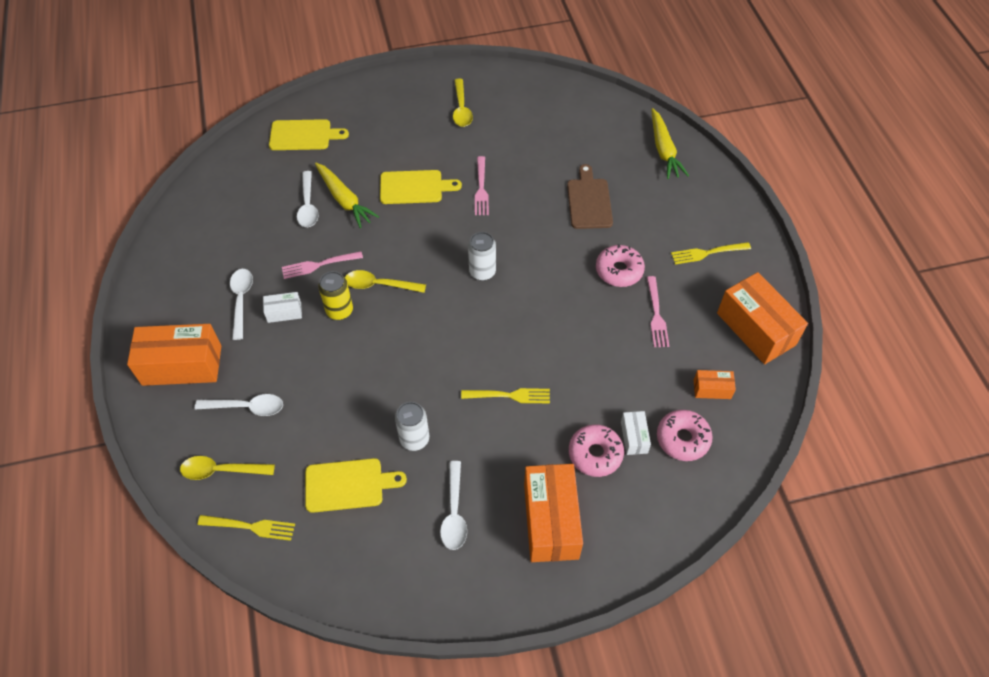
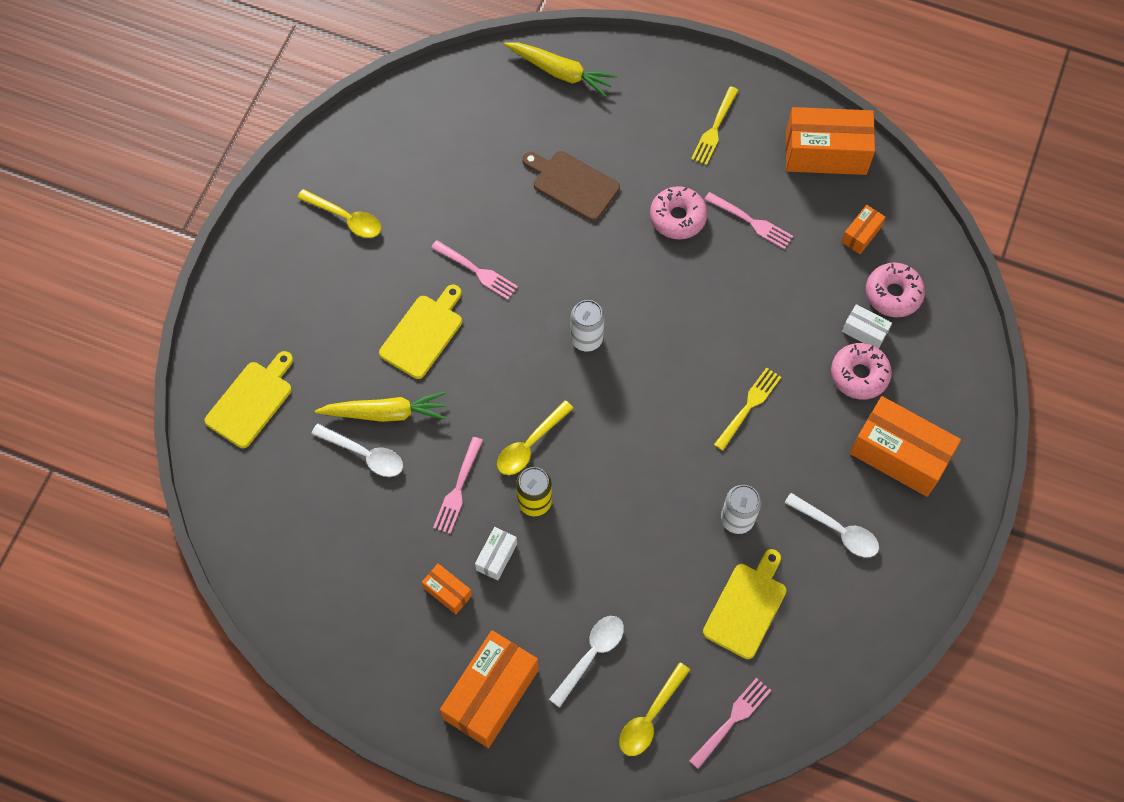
camera: 55 degrees left, 10 degrees up
(241, 300) = (447, 592): white spoon -> orange box
(250, 527) = (732, 720): yellow fork -> pink fork

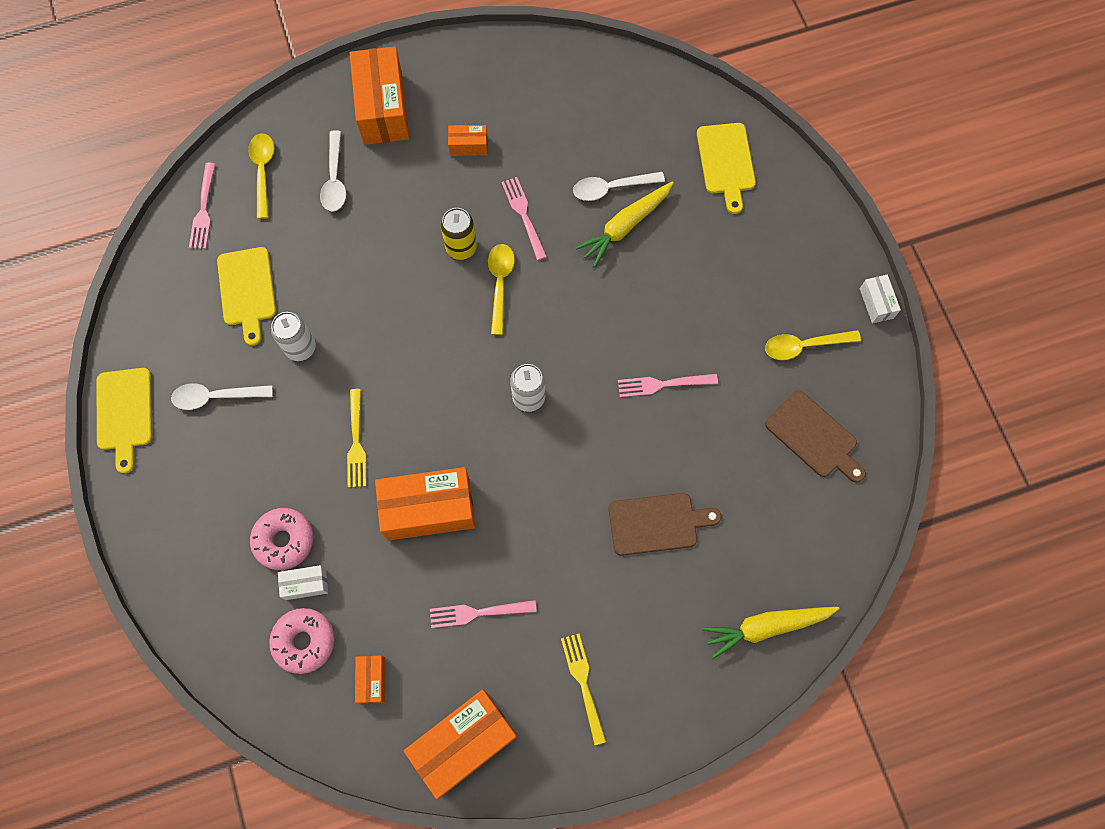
camera: 140 degrees right, 5 degrees up
(406, 155) = (814, 437): none -> brown cutting board
(423, 333) = (655, 303): yellow cutting board -> yellow cutting board (125, 413)
(496, 557) = (455, 192): white box -> white box (876, 303)
(677, 217) = (544, 565): pink donut -> none
(899, 455) = (205, 495): orange box -> orange box (429, 509)

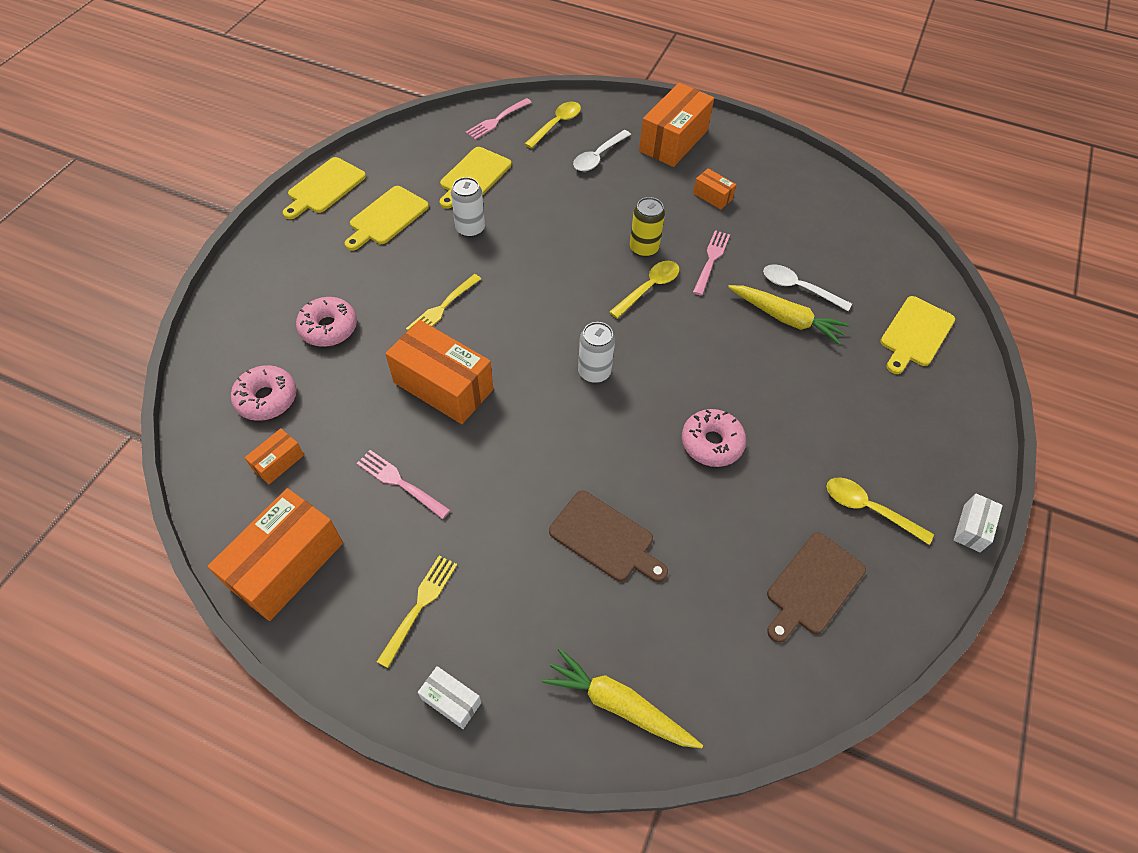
camera: 40 degrees right, 15 degrees down
(216, 397) = (387, 217): white spoon -> yellow cutting board
(305, 584) = (310, 365): white box -> white box (451, 701)
(464, 743) = (286, 565): orange box -> orange box turned 60 degrees counterclockwise
(625, 226) = (786, 318): yellow carrot -> yellow carrot turned 150 degrees counterclockwise
(663, 384) = (711, 443): pink fork -> pink donut
(814, 437) = (813, 586): brown cutting board -> brown cutting board turned 45 degrees clockwise

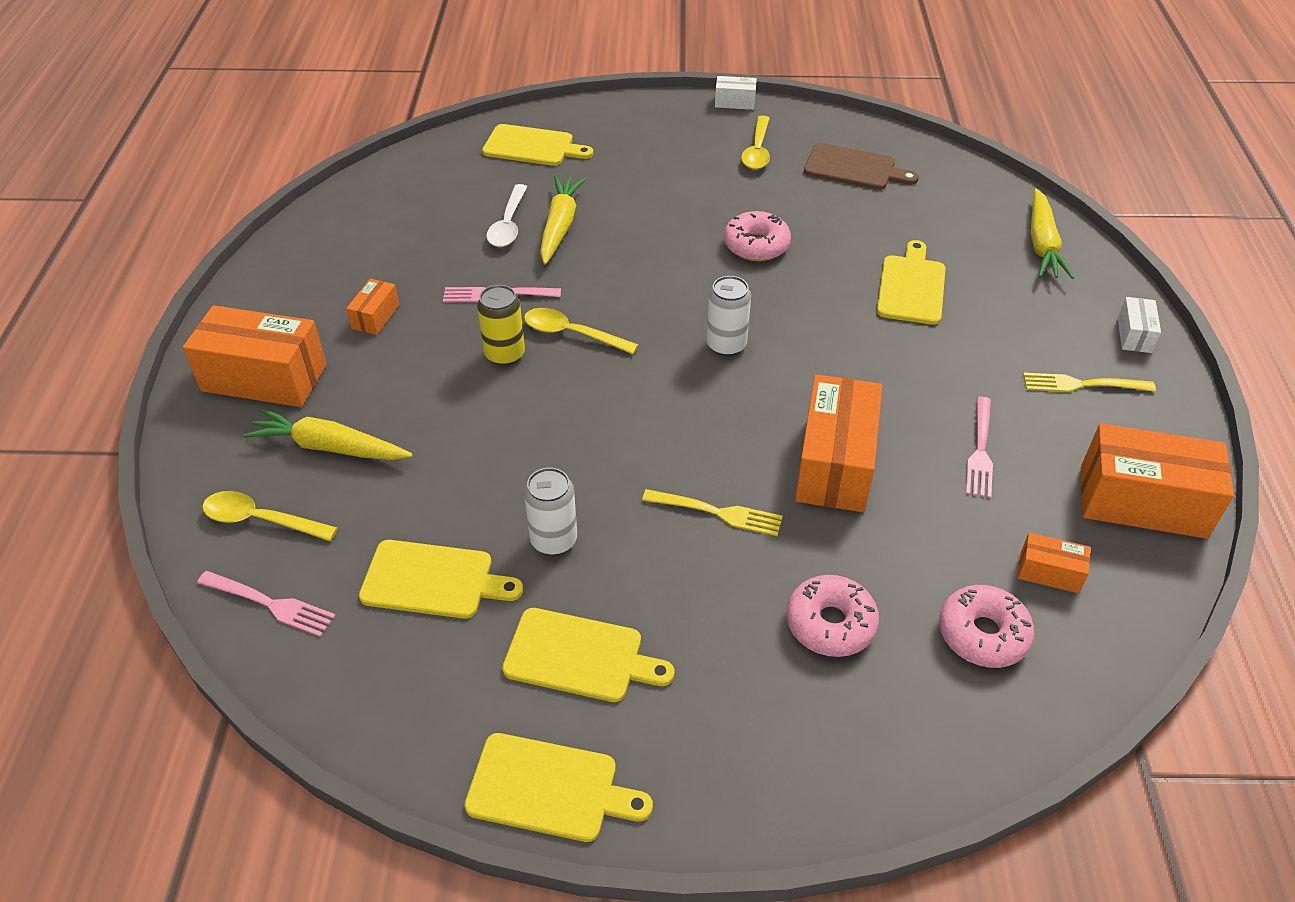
camera: 110 degrees left, 10 degrees down
(598, 157) = (329, 447): white spoon -> yellow carrot
(605, 538) = (911, 287): brown cutting board -> yellow cutting board

